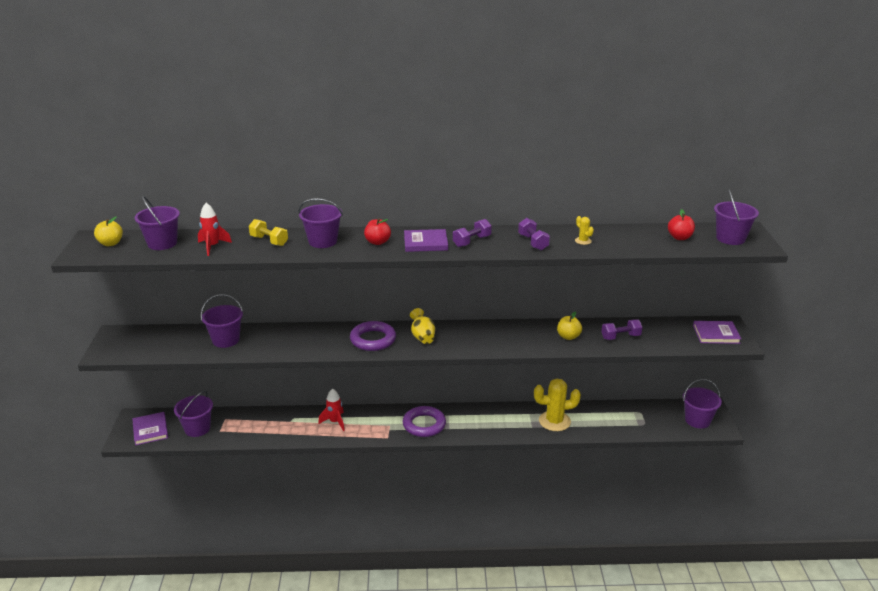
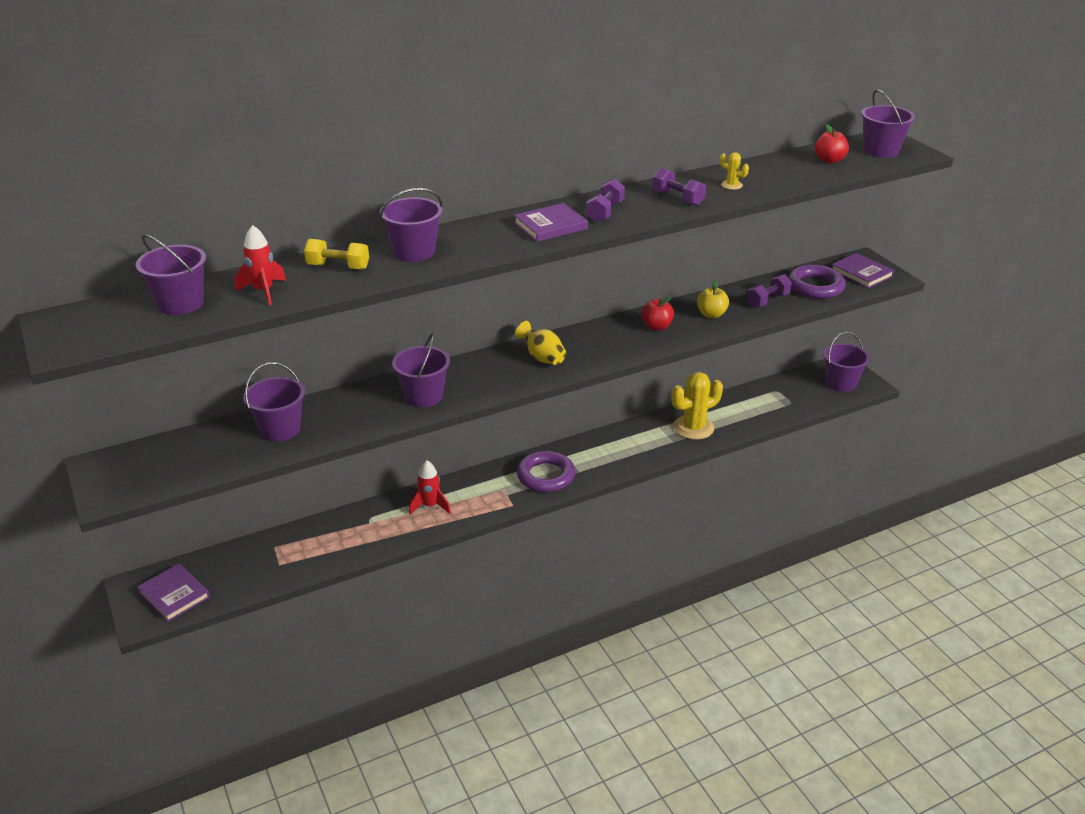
camera: 25 degrees left, 5 degrees up
(110, 243) = (96, 321): yellow apple -> none
(197, 428) = (244, 571): purple bucket -> purple bucket (423, 396)
(373, 340) = (482, 377): purple ring -> purple ring (815, 286)
(377, 242) = (488, 237): red apple -> red apple (656, 327)
(716, 334) = (861, 273): purple book -> purple book turned 75 degrees clockwise

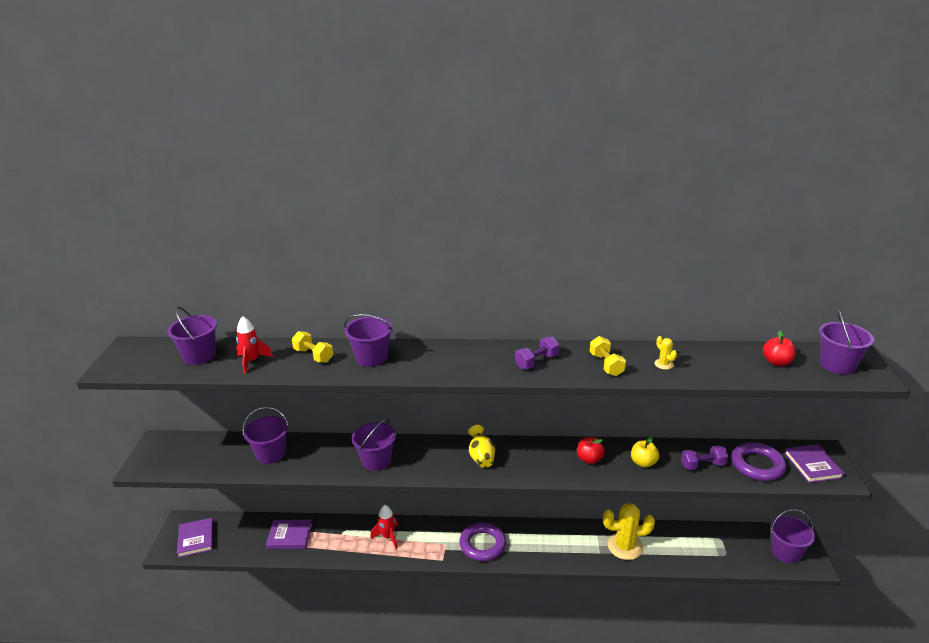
camera: 30 degrees right, 5 degrees down
(550, 226) = (485, 362): purple book -> purple book (290, 536)
(677, 198) = (606, 365): purple dumbbell -> yellow dumbbell

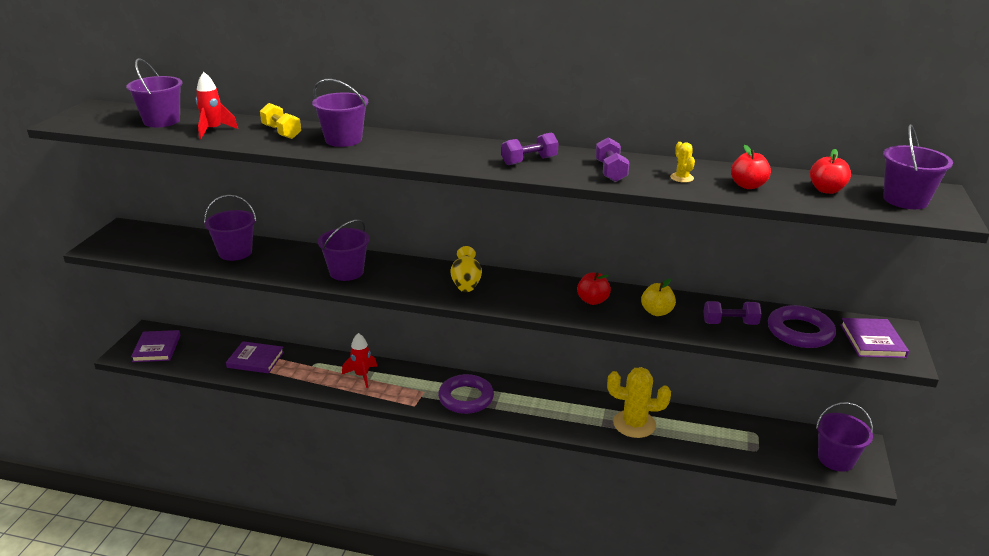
camera: 10 degrees right, 0 degrees up
(606, 365) = (610, 171): yellow dumbbell -> purple dumbbell
(717, 366) = (748, 186): none -> red apple

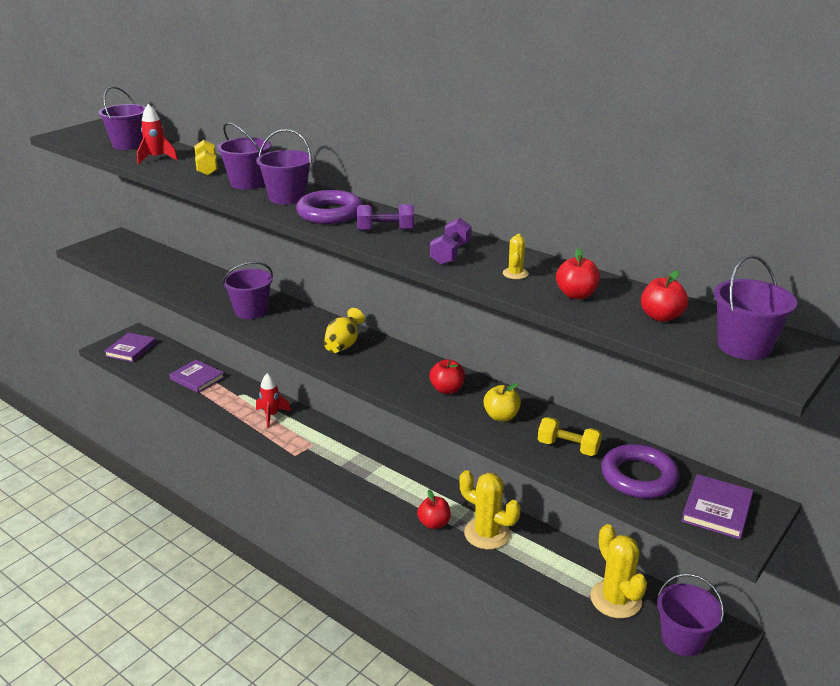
camera: 25 degrees right, 0 degrees up
(235, 252) = (179, 274): purple bucket -> purple bucket (287, 197)
(466, 398) = (345, 461): purple ring -> purple ring (330, 213)
(585, 429) = (434, 523): none -> red apple
(730, 323) = (568, 447): purple dumbbell -> yellow dumbbell
(768, 445) = (615, 599): none -> yellow cactus

